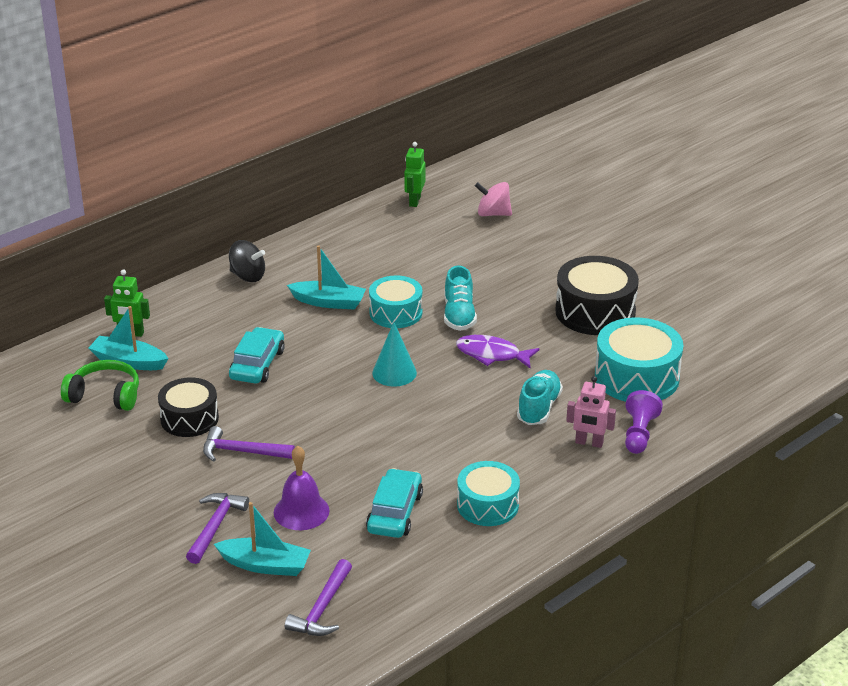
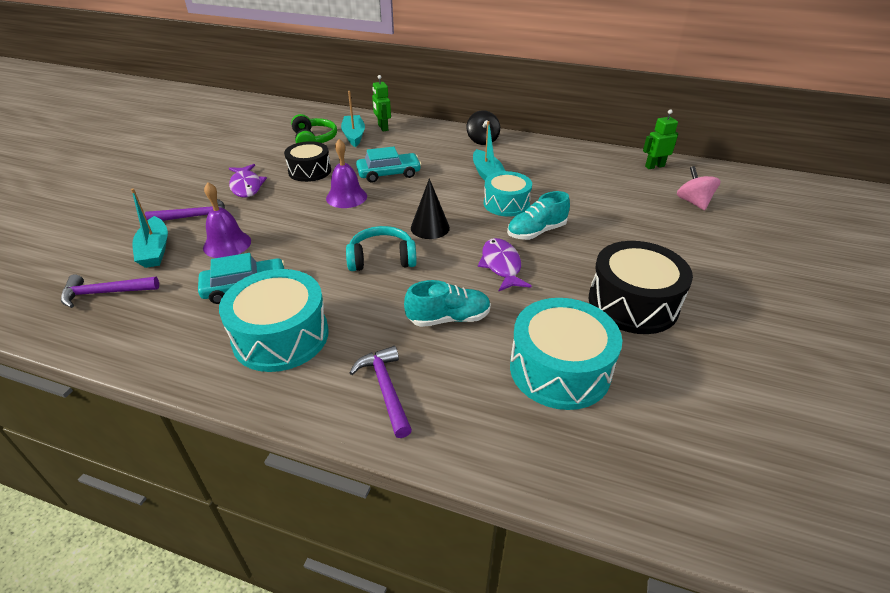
camera: 60 degrees right, 5 degrees up
(178, 474) = (246, 186): none -> purple fish
(242, 452) = (285, 199): purple hammer -> purple hammer (385, 389)
(280, 408) = (346, 197): none -> purple bell
(394, 373) = (430, 227): turquoise cone -> black cone
(421, 417) = (382, 259): none -> turquoise headphones
(487, 505) = (281, 336): turquoise drum -> turquoise drum, size x1.51
(589, 443) = (420, 371): pink robot -> none
(639, 434) = (464, 406): purple pawn -> none

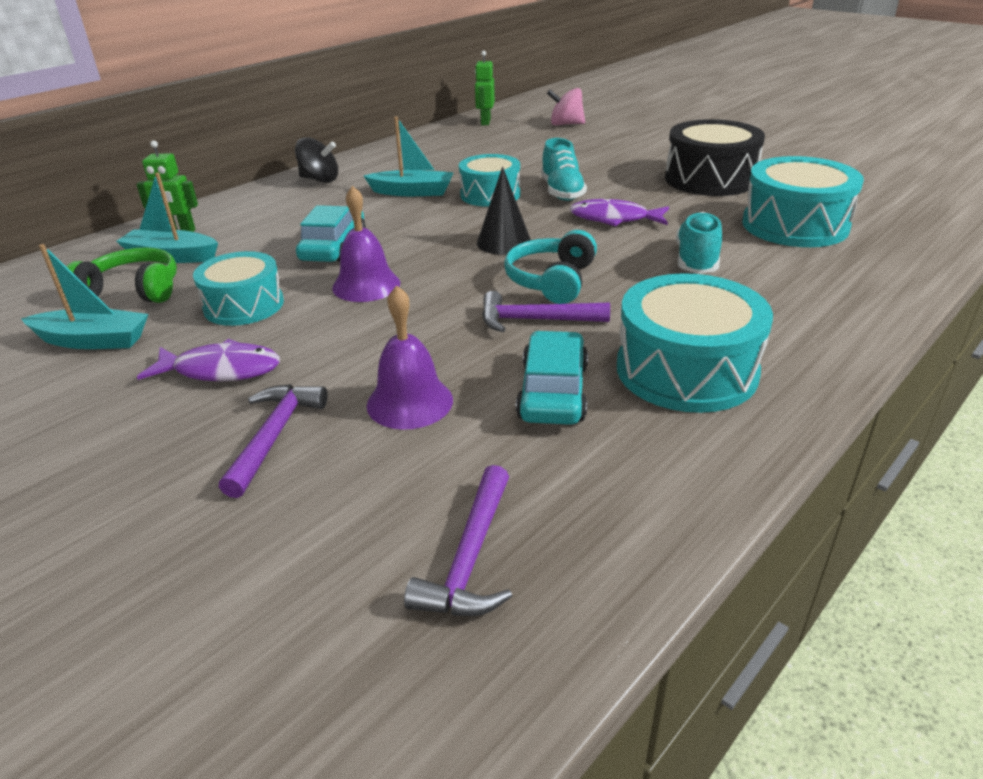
camera: 65 degrees left, 5 degrees down
(155, 250) = (359, 489): turquoise boat -> turquoise boat (93, 340)
(309, 171) = (244, 305): black drum -> turquoise drum
(385, 389) = (806, 311): purple hammer -> purple hammer (535, 320)

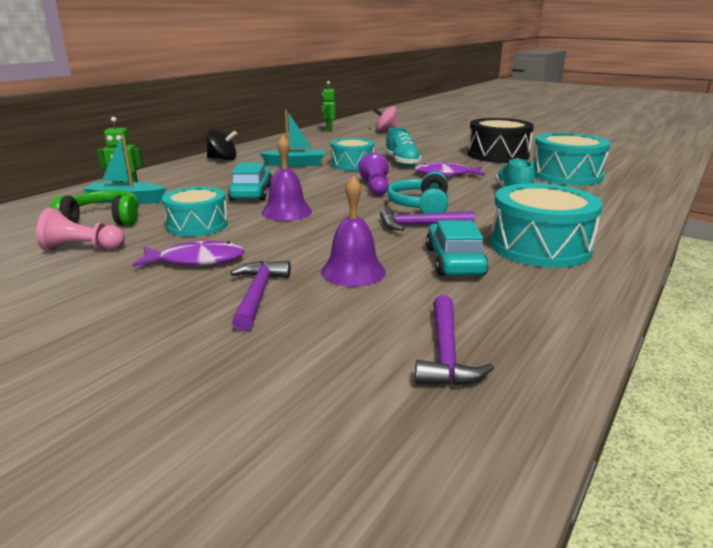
camera: 10 degrees left, 10 degrees down
(93, 340) = (82, 248): turquoise boat -> pink pawn
(504, 242) = (375, 188): black cone -> purple pawn

